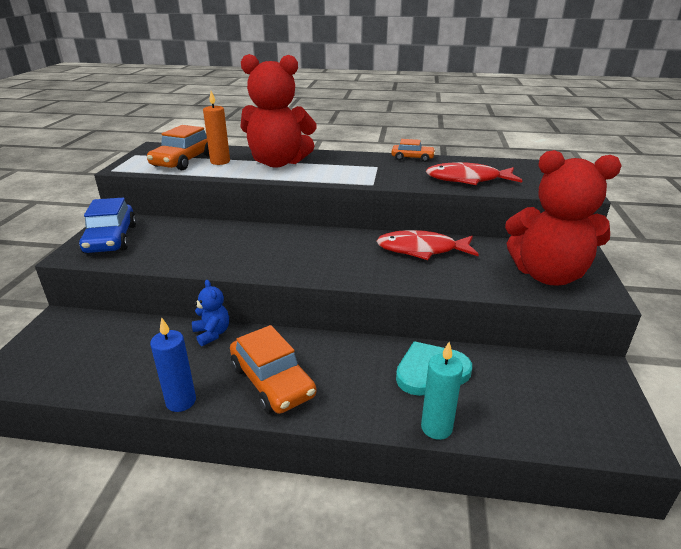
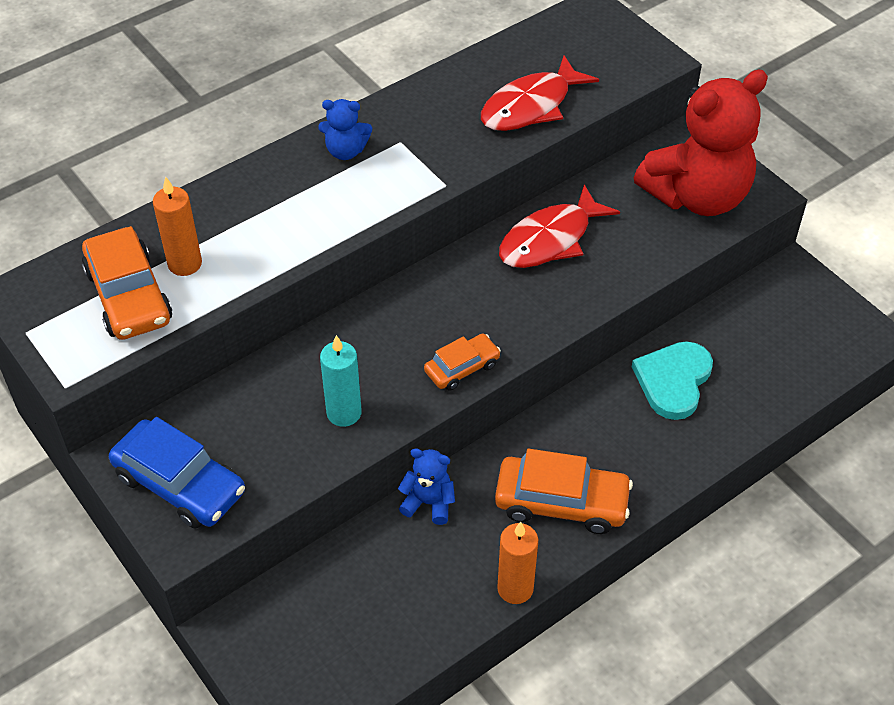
camera: 45 degrees left, 20 degrees up
(181, 401) = (515, 588): blue candle -> orange candle
(278, 163) = (266, 214): red teddy bear -> none
(347, 160) = (345, 151): none -> blue teddy bear
(412, 158) = (414, 93): orange car -> orange car (462, 368)
(436, 428) = (737, 434): turquoise candle -> turquoise candle (344, 413)

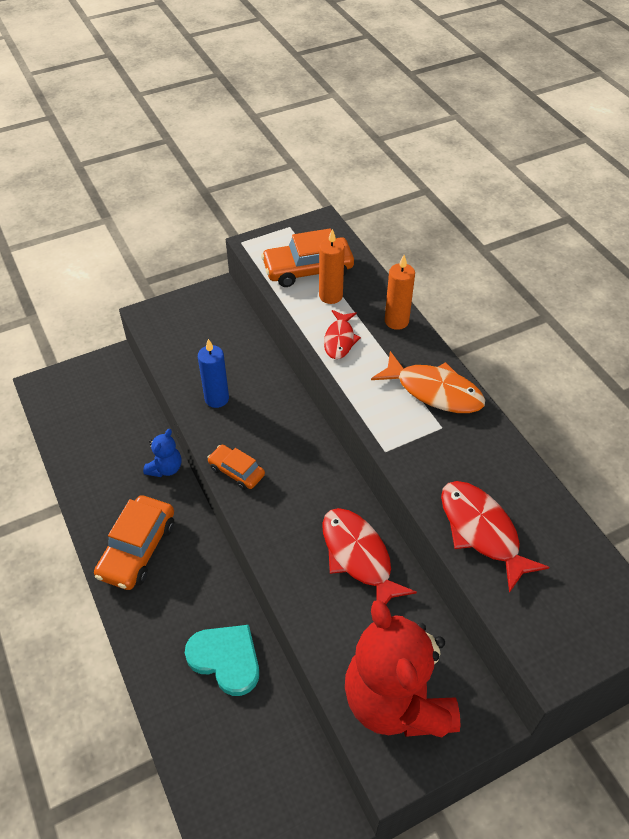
camera: 100 degrees right, 0 degrees up
(180, 483) = (188, 317): blue car -> none
(270, 244) = (339, 340): none -> red fish
(344, 413) = (216, 399): turquoise candle -> blue candle
(345, 151) = (434, 391): blue teddy bear -> orange fish
(462, 368) = (236, 471): orange car -> orange car turned 150 degrees clockwise
(515, 588) = (81, 507): orange candle -> orange candle (396, 321)

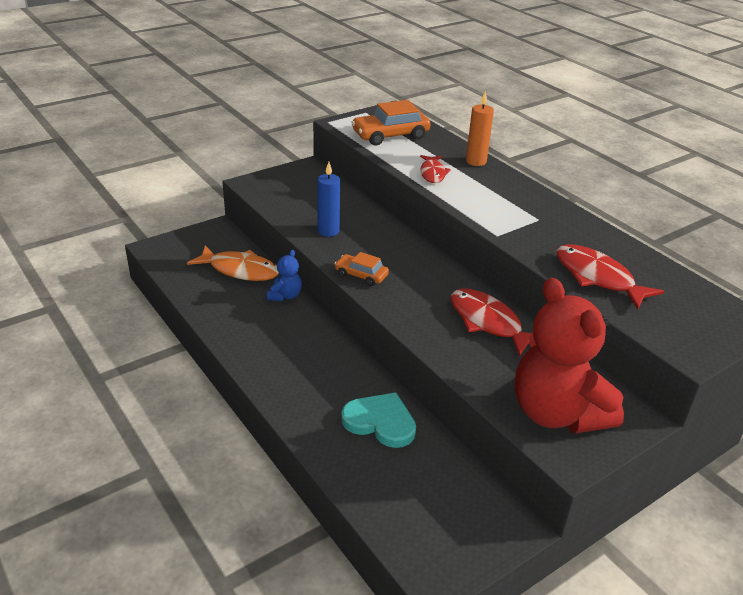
camera: 10 degrees left, 15 degrees down
(137, 549) = (274, 352): orange car -> none
(330, 296) = (415, 149): orange candle -> none
(434, 391) = (523, 199): orange fish -> orange fish (240, 270)

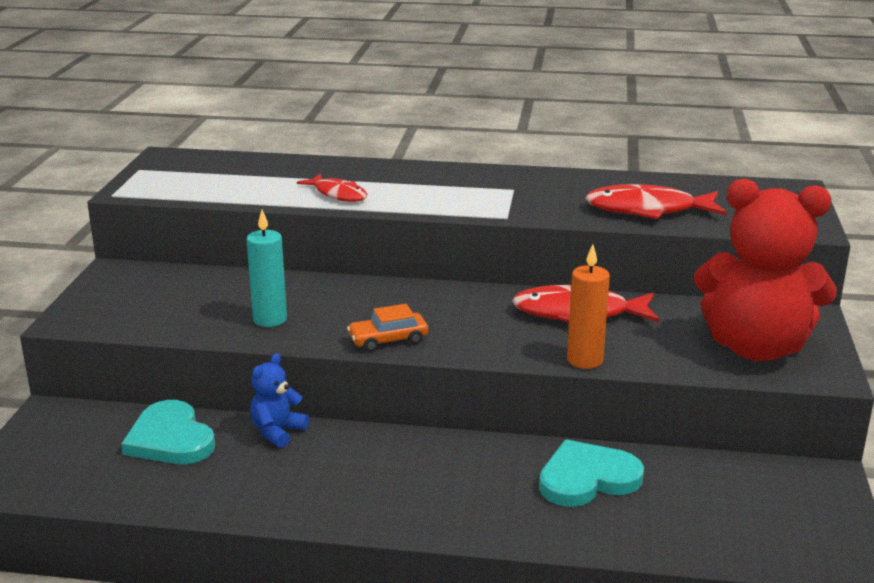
camera: 45 degrees left, 10 degrees down
(240, 270) = (170, 439): orange fish -> turquoise heart
(285, 296) = (277, 432): blue teddy bear -> blue teddy bear turned 120 degrees counterclockwise
(328, 231) = (270, 319): blue candle -> turquoise candle
(390, 135) = (217, 179): orange car -> none
(476, 161) = (358, 167): orange candle -> orange candle (585, 360)

